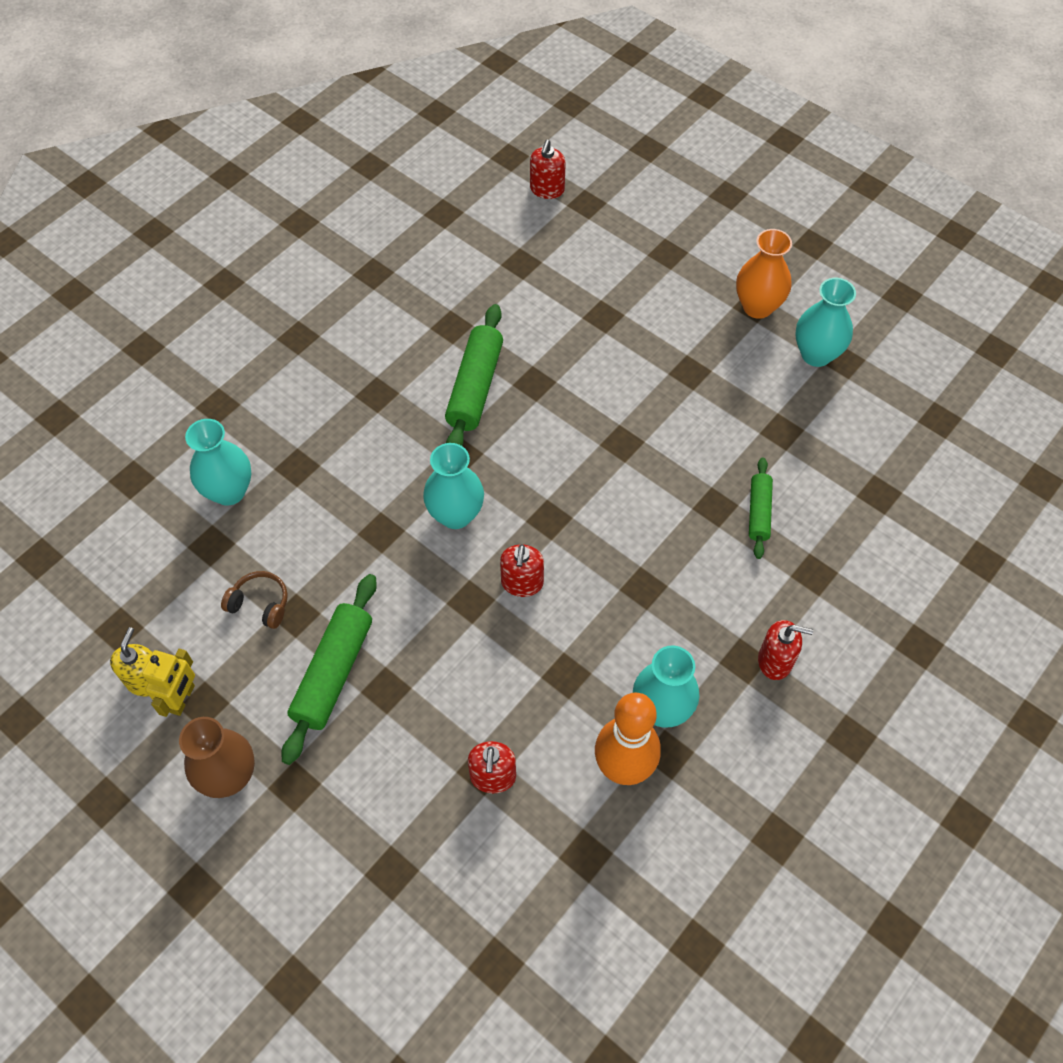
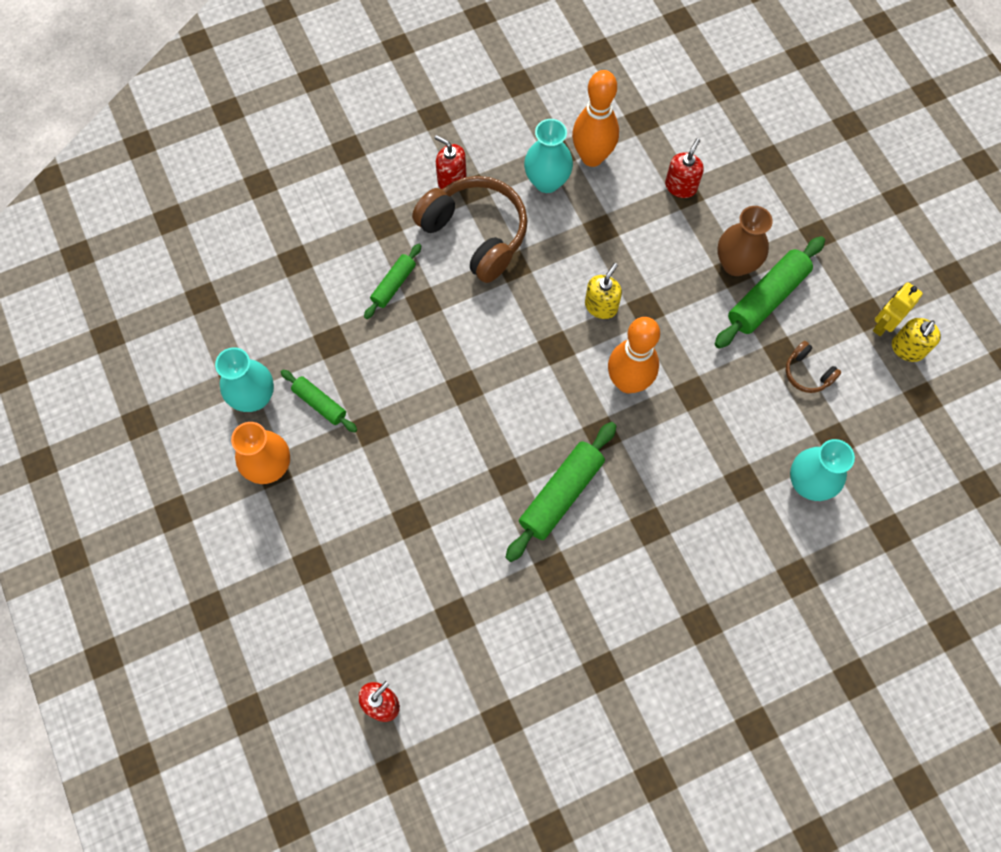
camera: 155 degrees left, 10 degrees up
(229, 776) = (861, 258): brown vase -> brown vase (735, 264)
(455, 515) = (628, 382): turquoise vase -> orange bowling pin
(522, 583) = (601, 306): red soap dispenser -> yellow soap dispenser
(706, 606) = (476, 234): none -> brown headphones
(751, 373) = (320, 404): none -> green rolling pin

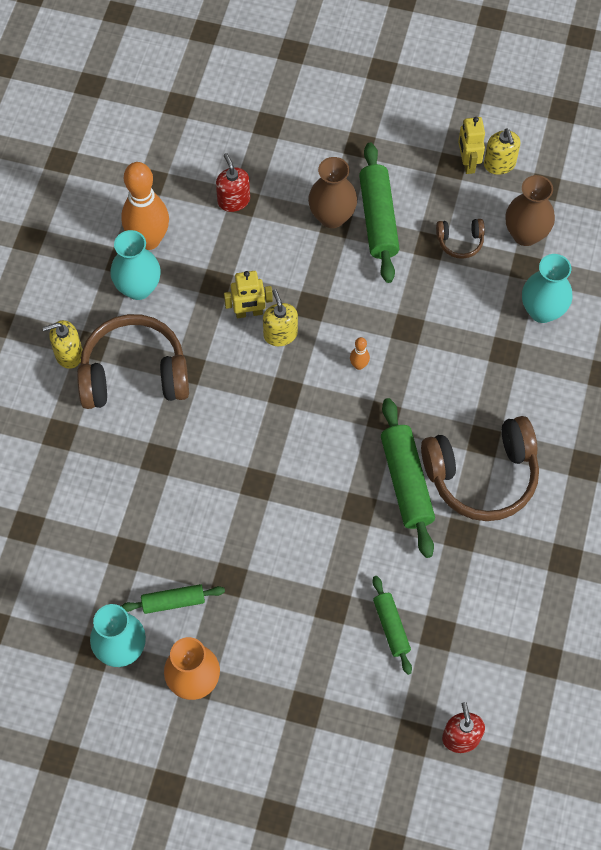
camera: 50 degrees left, 5 degrees down
(393, 285) = (121, 468): green rolling pin -> green rolling pin (391, 627)
(452, 179) = (68, 354): red soap dispenser -> yellow soap dispenser
(598, 270) = (249, 313): none -> yellow robot
(618, 548) = (482, 475): none -> brown headphones
(628, 382) = (359, 365): orange bowling pin -> orange bowling pin, size x0.41
(864, 417) = (525, 234): none -> brown vase

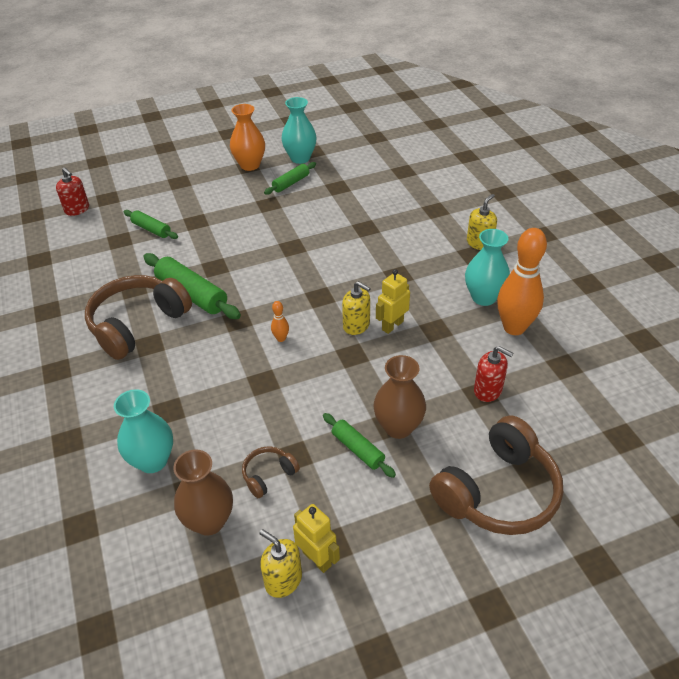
camera: 145 degrees right, 20 degrees down
(134, 374) = (428, 255): brown headphones -> brown headphones (498, 492)
(378, 219) = (358, 449): green rolling pin -> green rolling pin, size x0.59

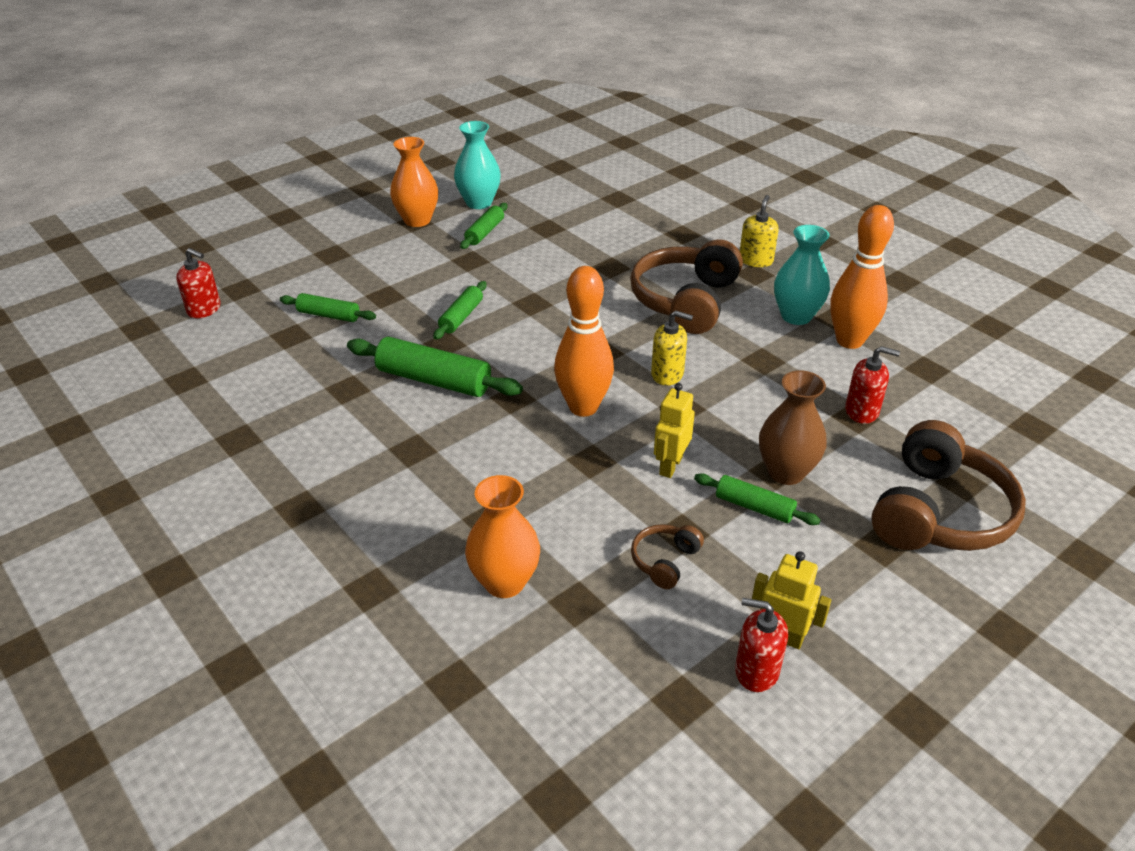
camera: 20 degrees left, 5 degrees down
(137, 324) = (381, 429): brown headphones -> brown headphones (685, 301)
(152, 461) = (504, 582): turquoise vase -> orange vase
(209, 521) = (623, 631): brown vase -> none
(237, 248) = (461, 317): none -> green rolling pin
(281, 338) = (583, 407): orange bowling pin -> orange bowling pin, size x2.43
(283, 580) = (756, 671): yellow soap dispenser -> red soap dispenser
(392, 325) = (710, 366): yellow robot -> yellow robot (670, 466)

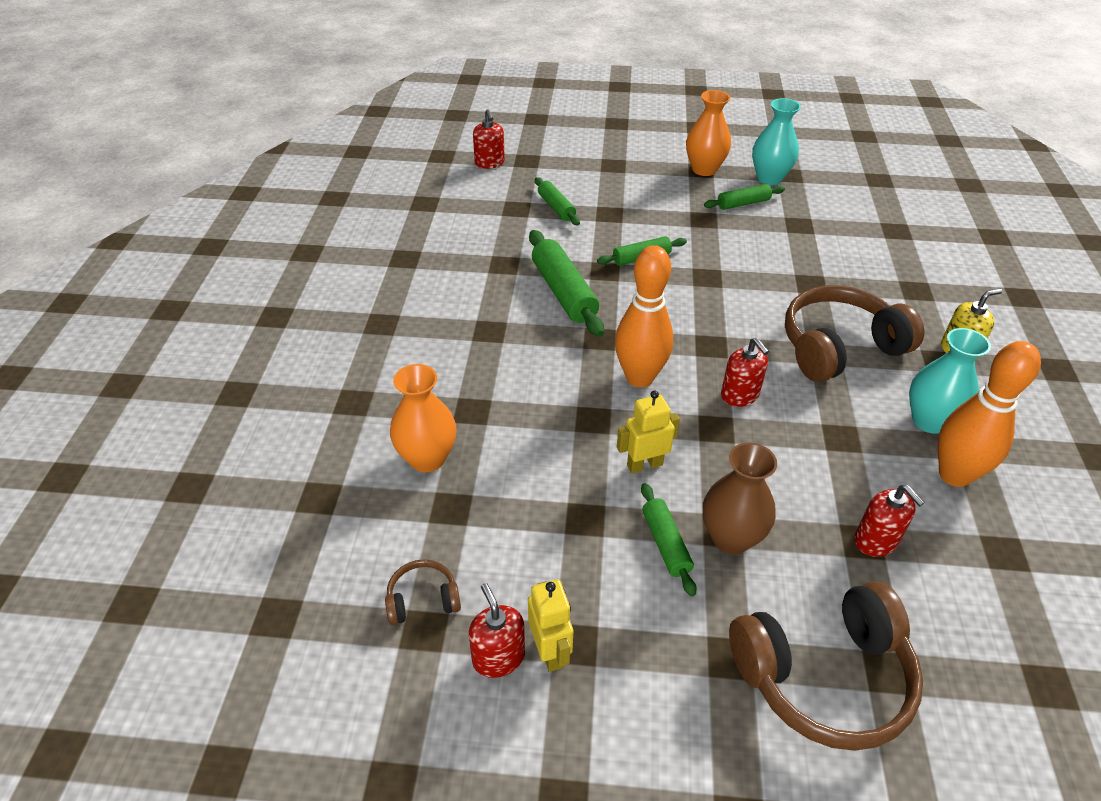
camera: 45 degrees right, 5 degrees up
(664, 561) = (544, 528): brown headphones -> brown headphones (423, 599)
(667, 374) = (740, 395): yellow soap dispenser -> red soap dispenser

